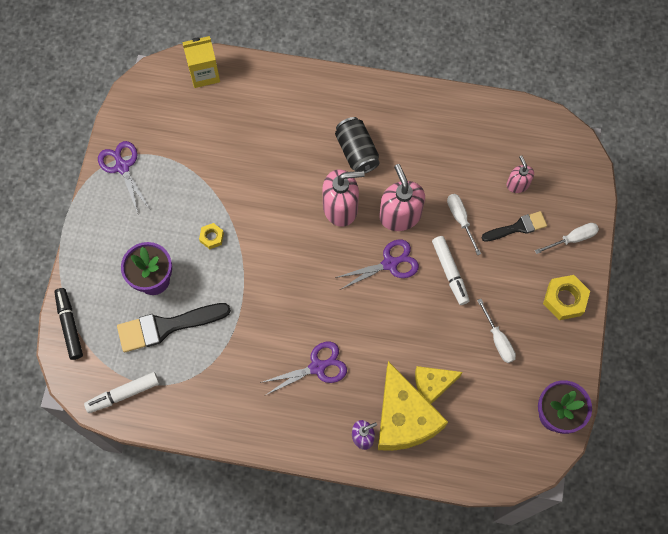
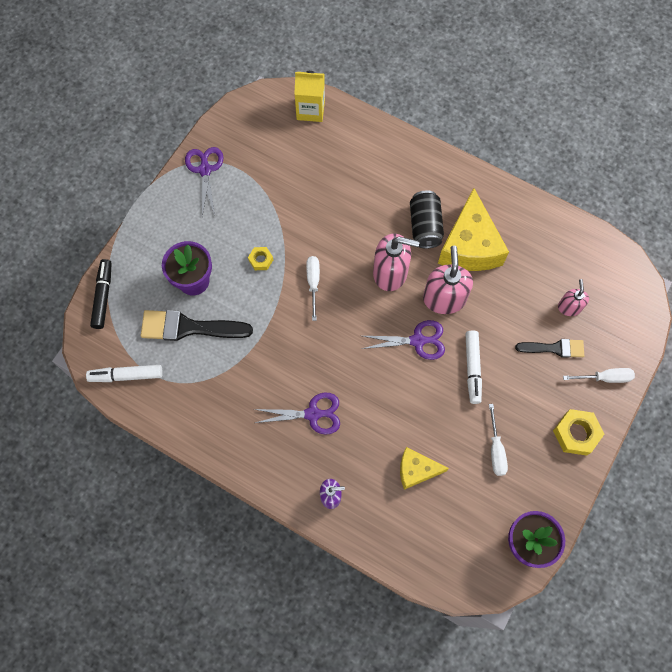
camera: 20 degrees right, 0 degrees up
(404, 418) = (376, 492): yellow cheese -> yellow cheese (469, 246)
(460, 219) = (501, 322): white screwdriver -> white screwdriver (313, 283)

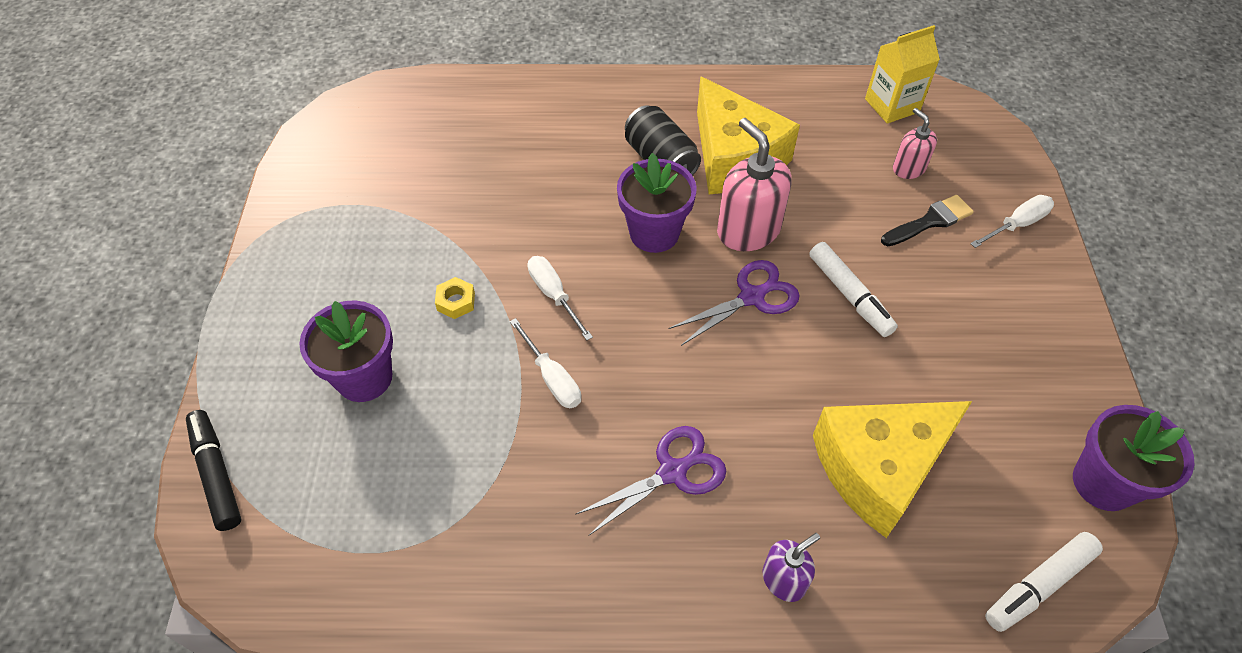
camera: 30 degrees left, 15 degrees down
(126, 375) = (323, 578): white marker -> white marker (1038, 585)
(189, 327) = (394, 448): black brush -> none
(205, 170) = (300, 226): purple scissors -> none
(310, 110) = (416, 98): yellow carton -> yellow carton (892, 105)
(390, 273) = (654, 233): pink soap dispenser -> purple flower pot
(416, 470) = (879, 468): yellow cheese -> yellow cheese, size x1.80
(496, 450) = (961, 380): white screwdriver -> white screwdriver (552, 378)
(576, 434) = (1041, 306): yellow nut -> none

